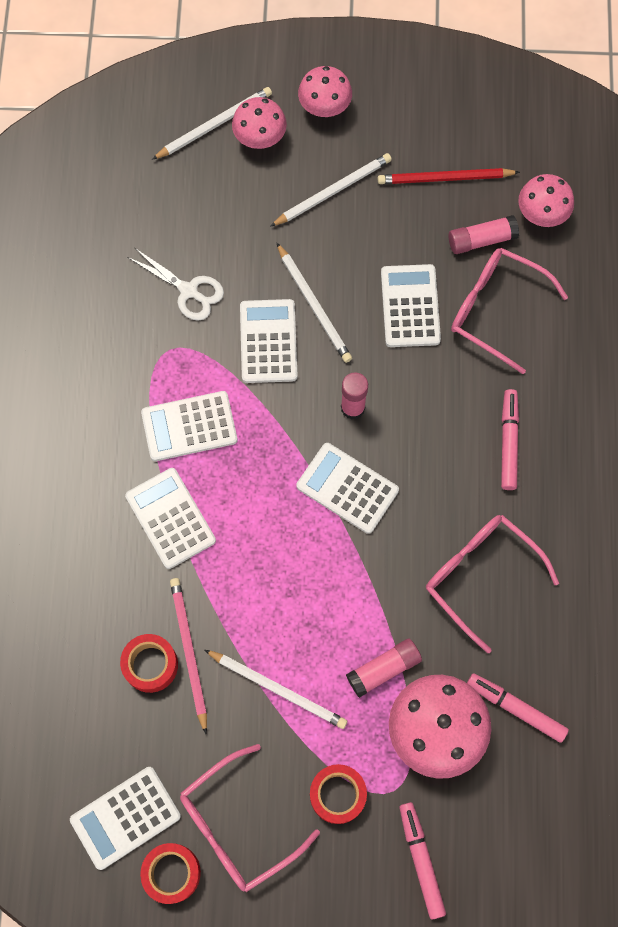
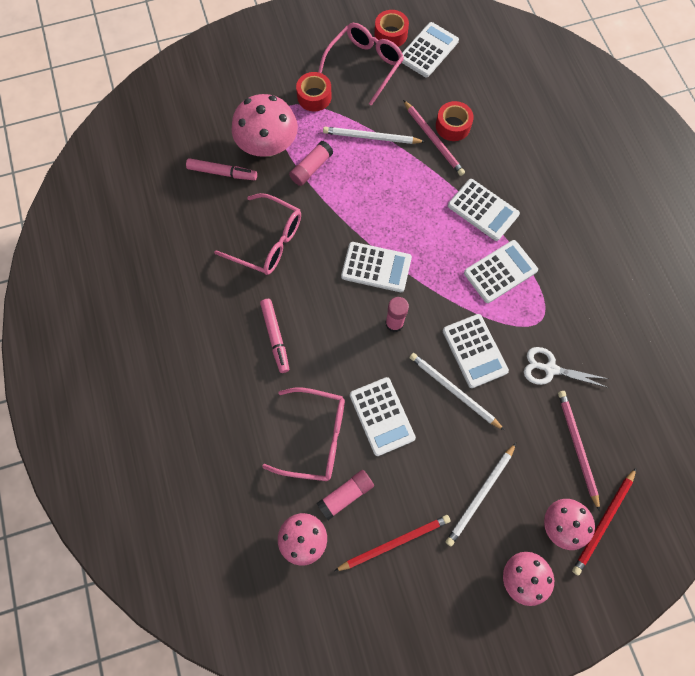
camera: 160 degrees right, 0 degrees up
(203, 202) = (577, 447): none -> pink pencil
(214, 125) = (603, 522): white pencil -> red pencil
(421, 860) = (255, 81): pink marker -> none

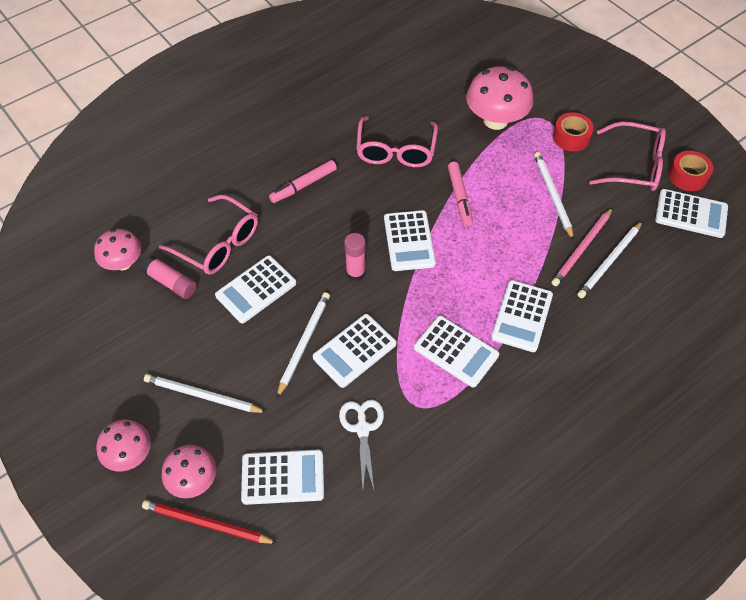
camera: 70 degrees right, 15 degrees down
(222, 173) = (449, 97): pink marker -> pink marker (459, 197)
(311, 168) = (490, 159): pink glue stick -> none
(316, 437) = (218, 244): pink glasses -> pink glasses turned 45 degrees counterclockwise
(394, 542) = (137, 334): red pencil -> none
(453, 126) = (609, 261): red tape -> white pencil
(577, 447) = (283, 477): pink pencil -> white calculator

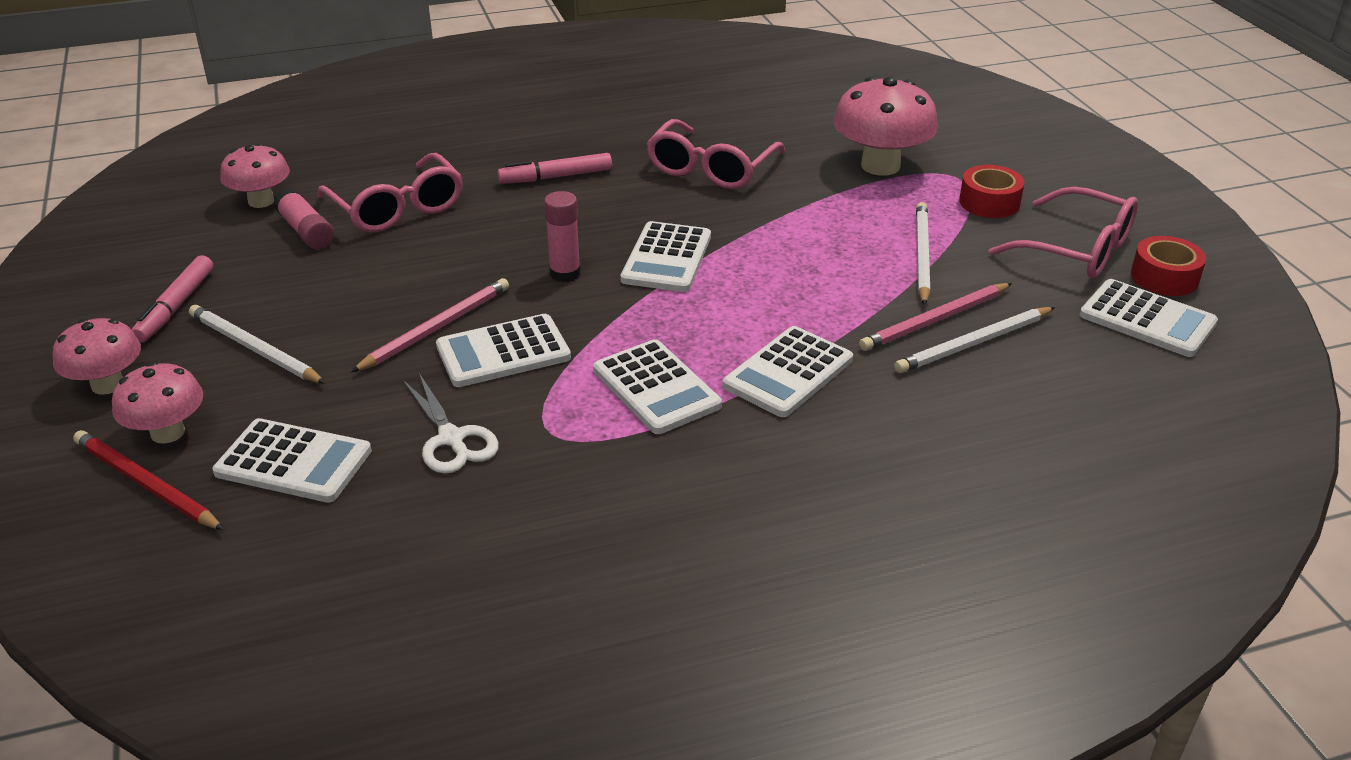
camera: 20 degrees right, 20 degrees down
(256, 289) = (413, 261): white calculator -> none
(304, 343) = (436, 328): white pencil -> pink pencil
(362, 429) = (451, 438): white scissors -> white scissors turned 135 degrees clockwise
(459, 197) = (773, 230): pink marker -> pink marker (175, 307)

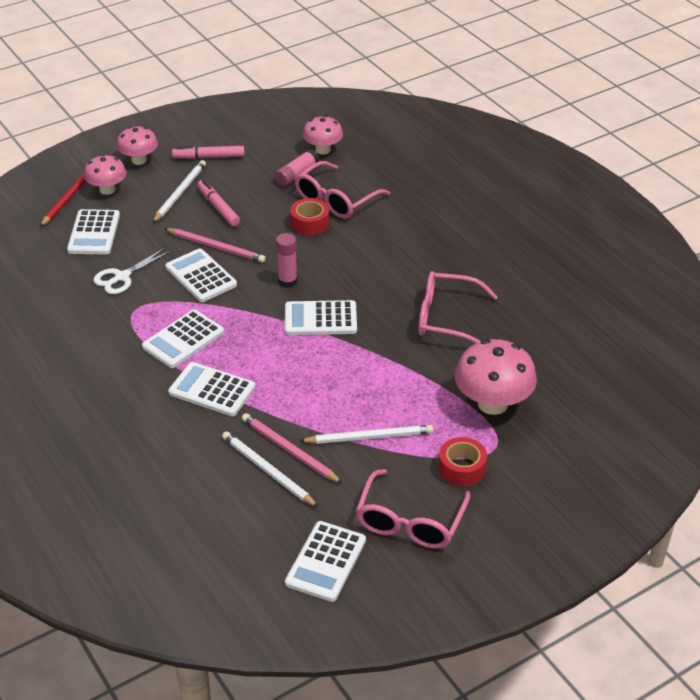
camera: 75 degrees right, 5 degrees up
(556, 177) = (402, 252): pink marker -> pink marker (218, 207)
(1164, 277) = (388, 573): red tape -> red tape (310, 223)

